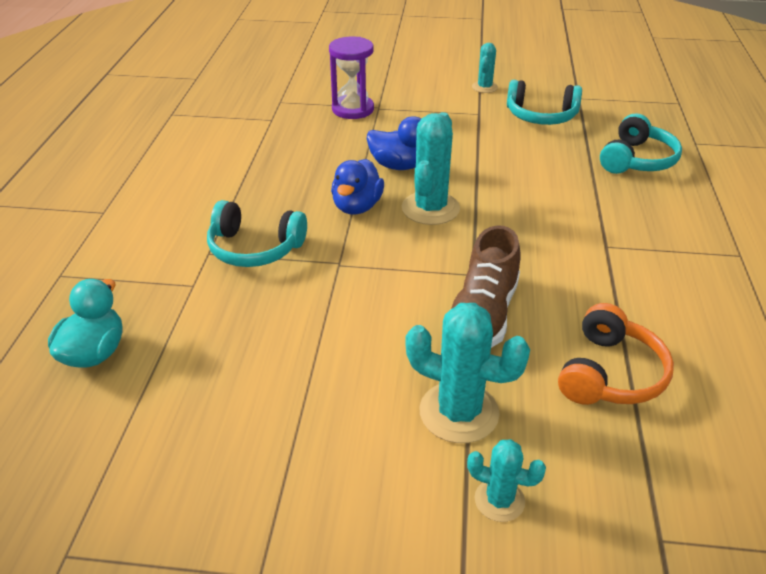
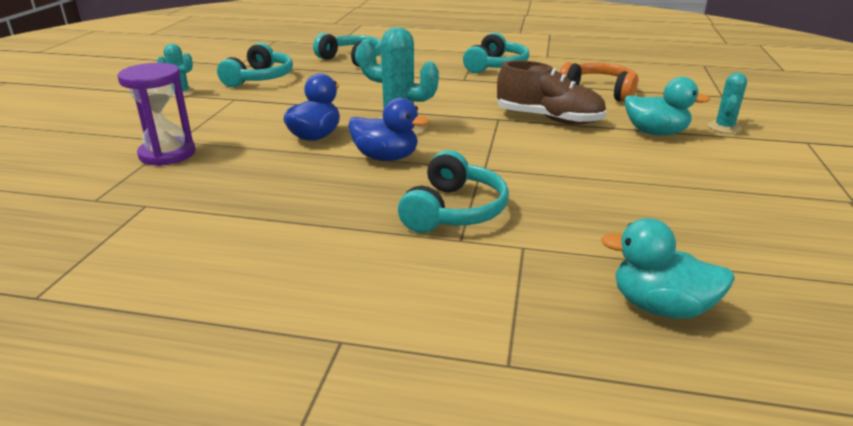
camera: 85 degrees left, 10 degrees down
(459, 412) = (655, 133): turquoise cactus -> turquoise duck
(680, 273) = (495, 66): none -> turquoise headphones

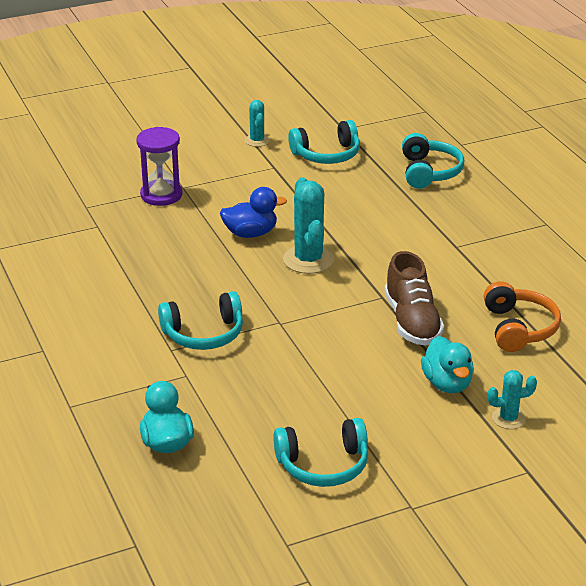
camera: 55 degrees right, 5 degrees up
(386, 157) = (250, 277): blue duck -> none
(495, 66) = (517, 249): turquoise headphones -> turquoise headphones (323, 464)

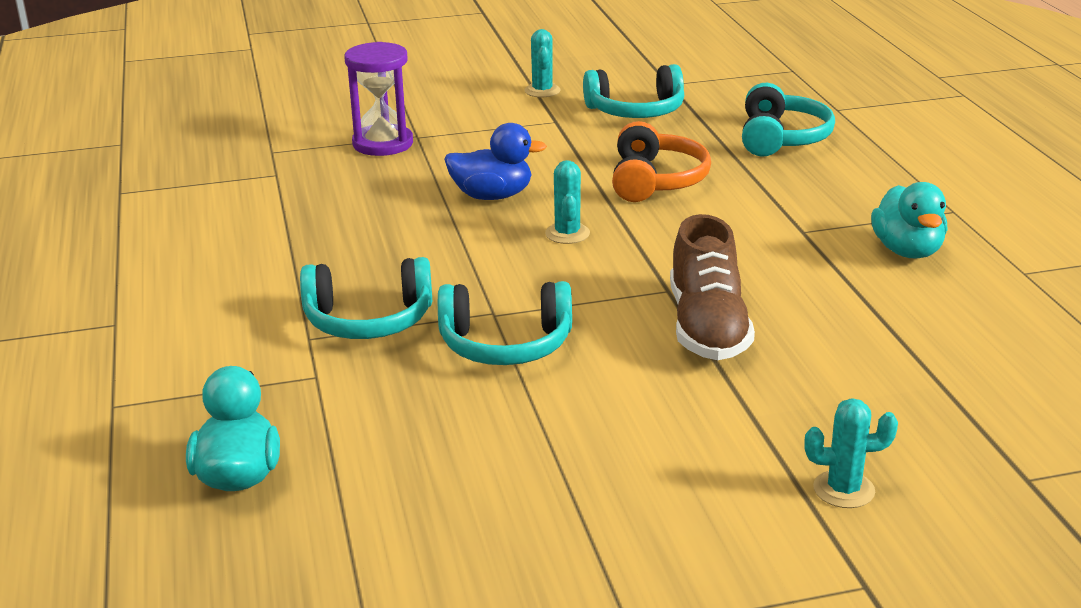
camera: 10 degrees right, 5 degrees down
(308, 260) = (567, 234): turquoise cactus -> turquoise cactus, size x0.57
(323, 464) = (490, 537): turquoise headphones -> turquoise headphones (505, 344)
(447, 383) = (745, 424): turquoise duck -> turquoise duck (907, 251)
(518, 328) = (884, 350): orange headphones -> orange headphones (655, 180)

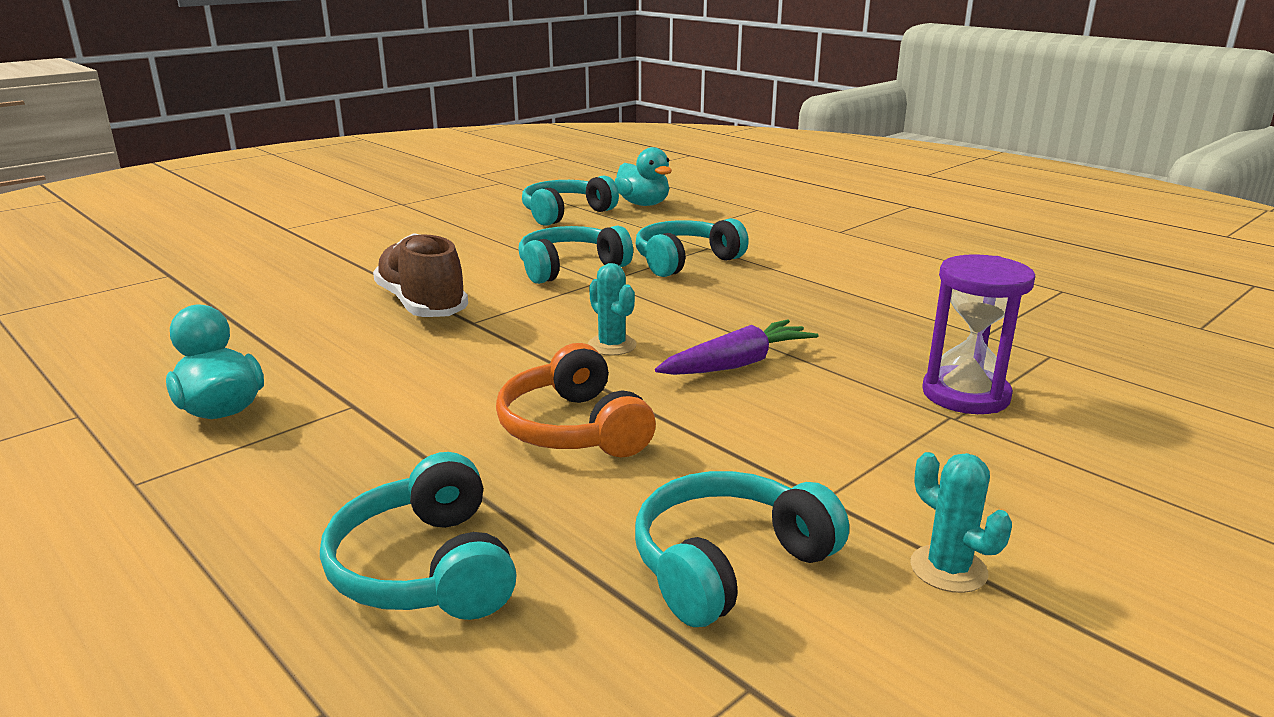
camera: 150 degrees right, 5 degrees down
(384, 483) = (566, 213): none -> turquoise headphones
(492, 196) = (737, 364): blue duck -> purple carrot
(843, 489) = (297, 252): turquoise cactus -> none

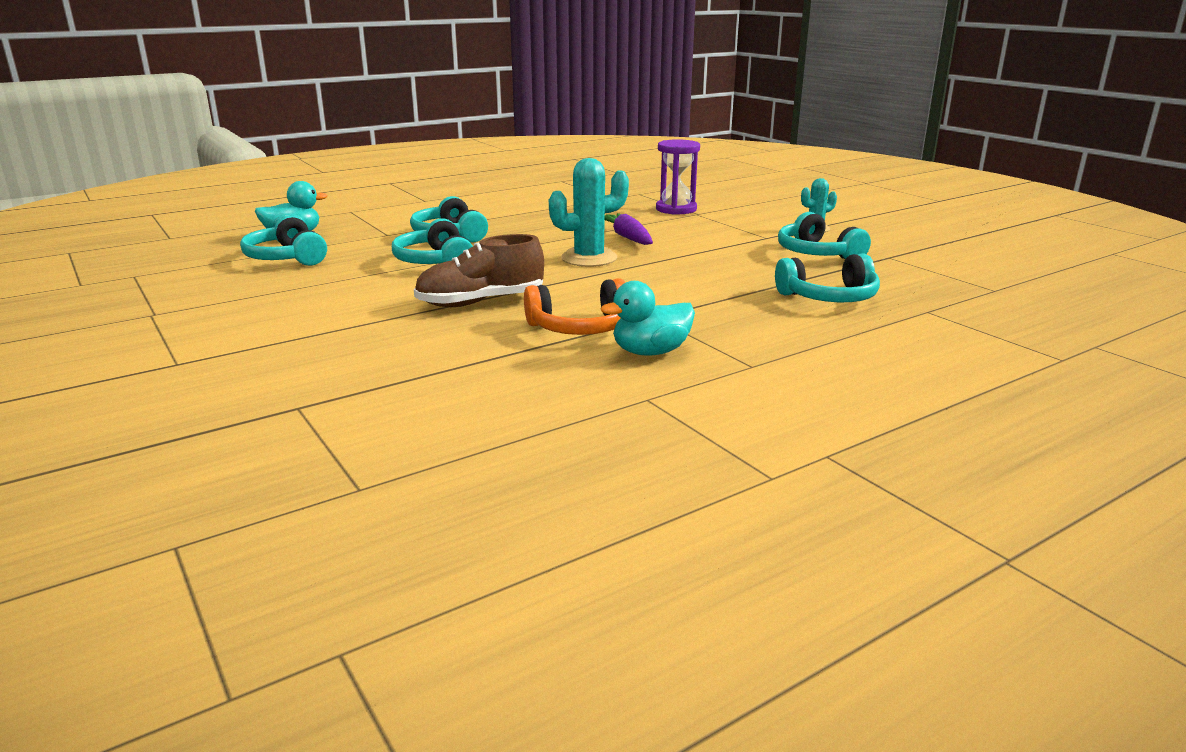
camera: 80 degrees left, 0 degrees up
(574, 428) = (696, 270): orange headphones -> orange headphones (580, 327)
(612, 345) = (589, 258): turquoise cactus -> turquoise cactus, size x1.76

